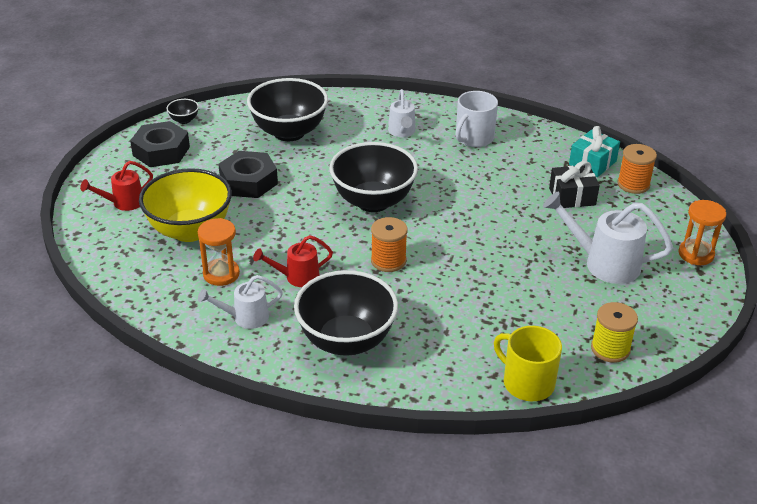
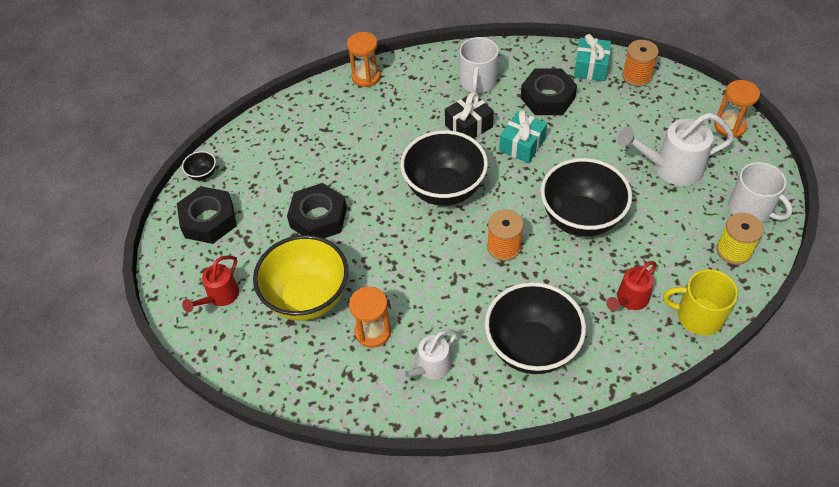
camera: 25 degrees left, 15 degrees up
(289, 132) = (313, 145): black bowl -> black bowl (581, 219)
(297, 277) = (441, 302): red watering can -> red watering can (629, 299)
(377, 102) = (366, 77): none -> orange hourglass
(402, 132) = (412, 102): white watering can -> none
(473, 196) = (522, 145): none -> turquoise gift
(529, 171) = (547, 98): none -> black nut
(572, 196) = (599, 110): black gift -> black gift (469, 126)
(658, 324) = (750, 209): none -> white mug

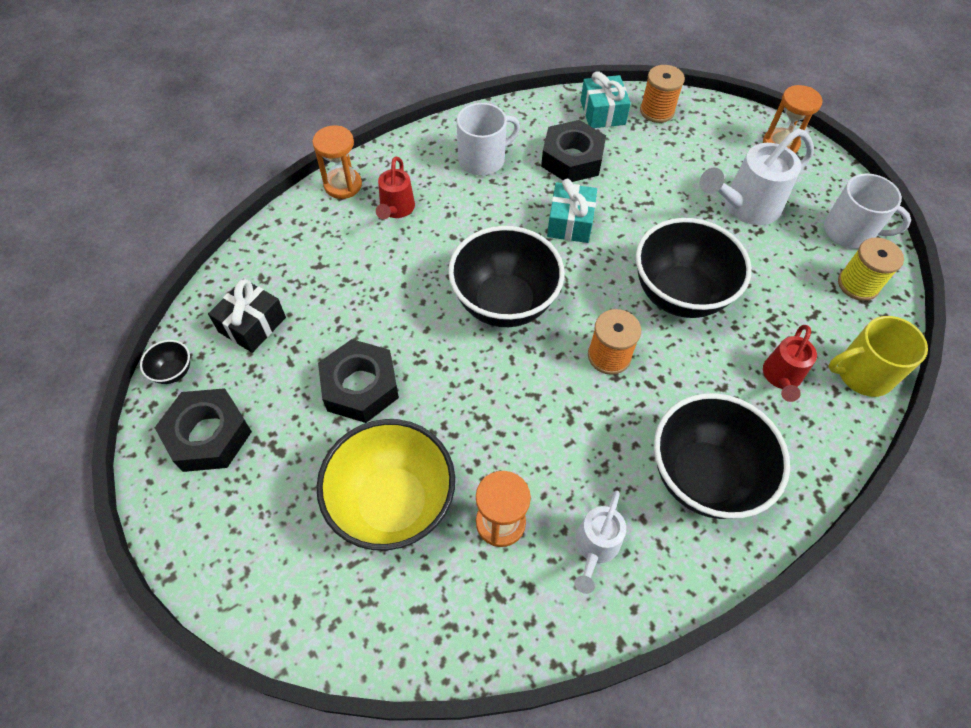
camera: 25 degrees left, 5 degrees up
(220, 296) = (269, 542): red watering can -> red watering can (396, 209)
(469, 126) = (497, 215): black gift -> black gift (252, 324)
(477, 82) = (483, 159): white mug -> white mug turned 105 degrees counterclockwise

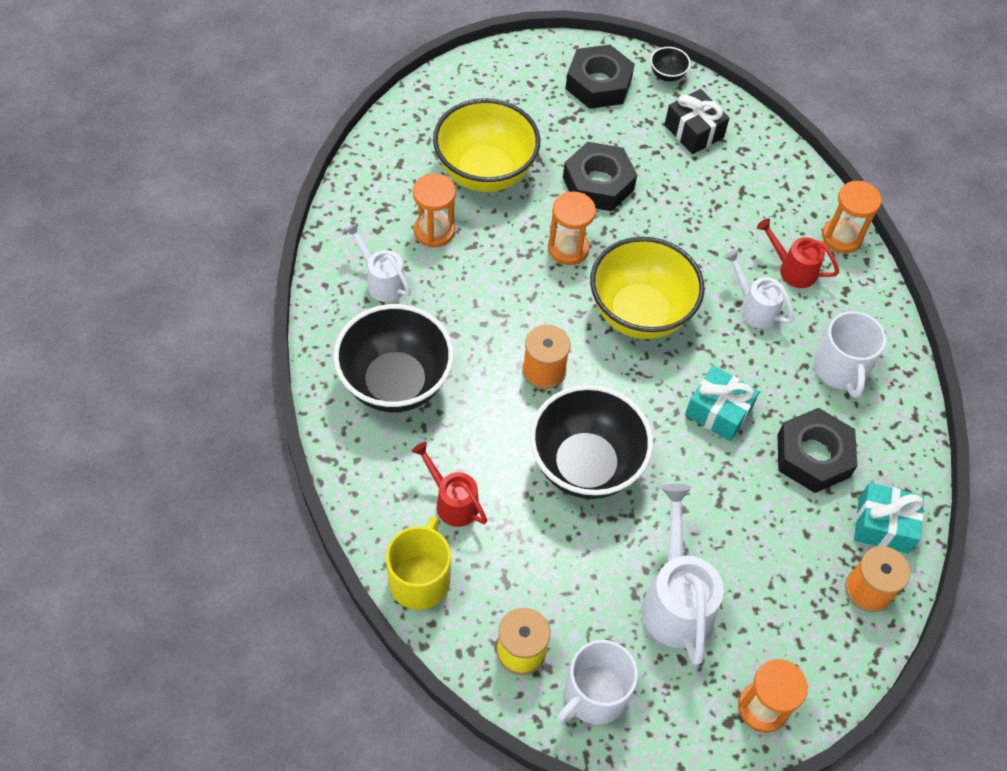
camera: 110 degrees right, 0 degrees up
(452, 225) = (754, 308): none -> white watering can
(459, 384) = (568, 248): none -> orange hourglass
(504, 303) = (639, 314): black bowl -> yellow bowl

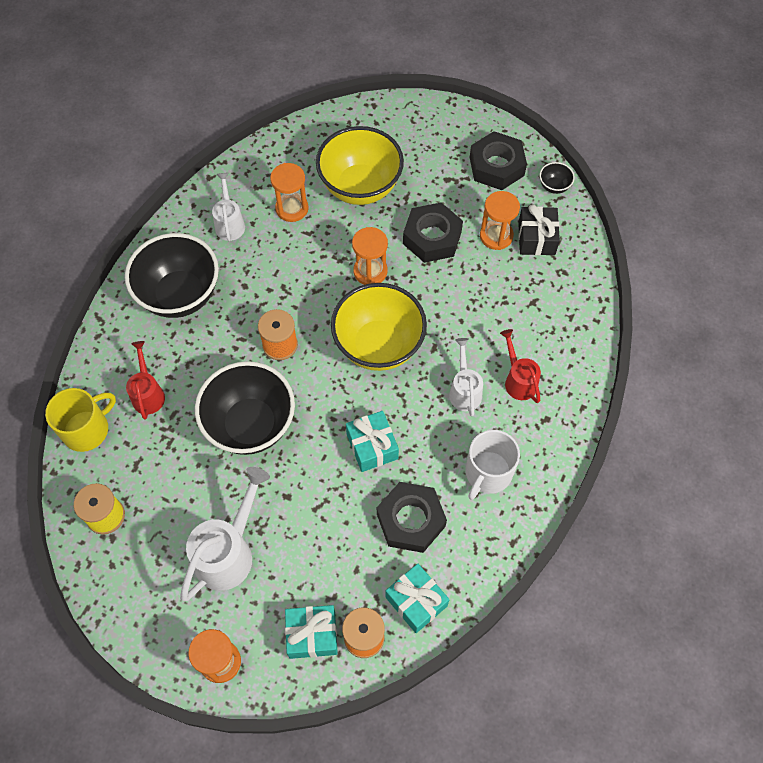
camera: 40 degrees right, 5 degrees up
(594, 695) = (124, 575): white mug -> none
(821, 620) = (312, 634): none -> turquoise gift
(841, 237) = (579, 379): orange hourglass -> orange hourglass (496, 236)

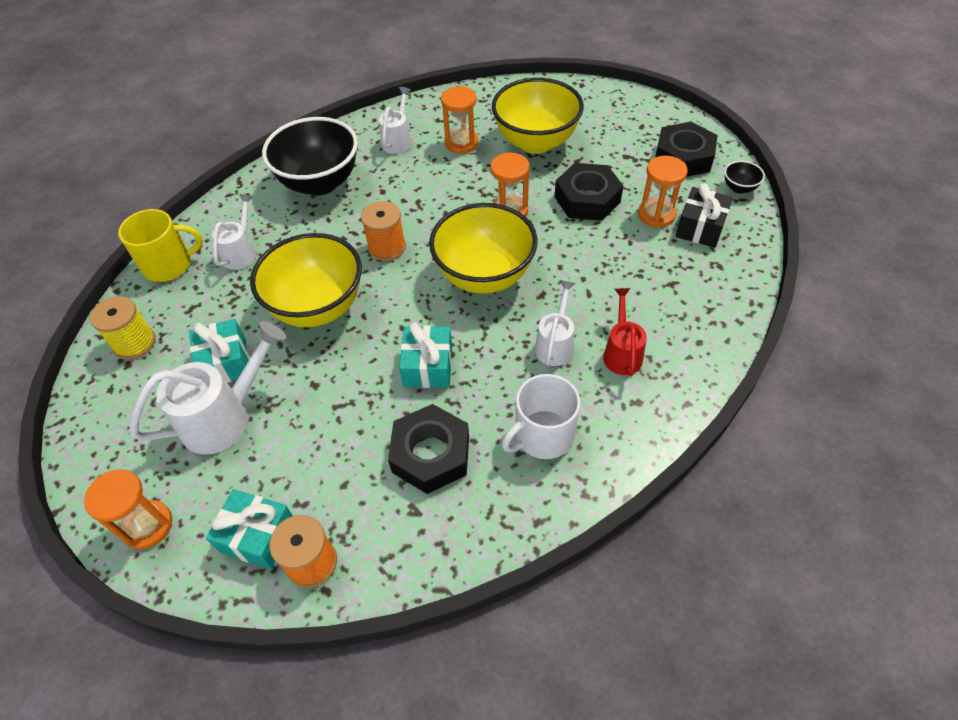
camera: 25 degrees right, 10 degrees down
(148, 393) = (241, 252): red watering can -> white watering can
(250, 425) = (318, 307): black bowl -> yellow bowl
(416, 601) = (391, 545): turquoise gift -> turquoise gift (225, 362)

